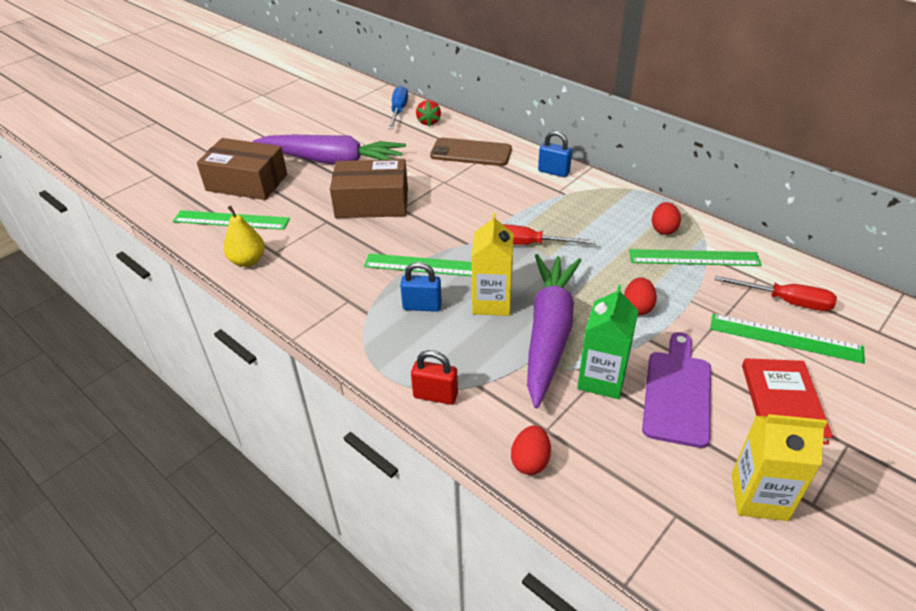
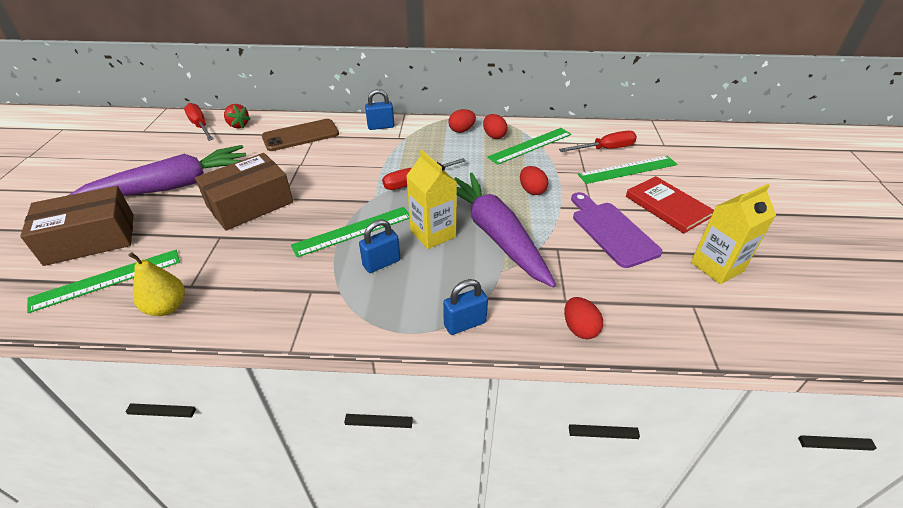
camera: 40 degrees left, 0 degrees up
(398, 111) = (200, 126): blue screwdriver -> red screwdriver
(435, 395) = (465, 324): red padlock -> blue padlock
(601, 379) = (561, 247): green carton -> none
(634, 209) = (461, 130): none -> red egg

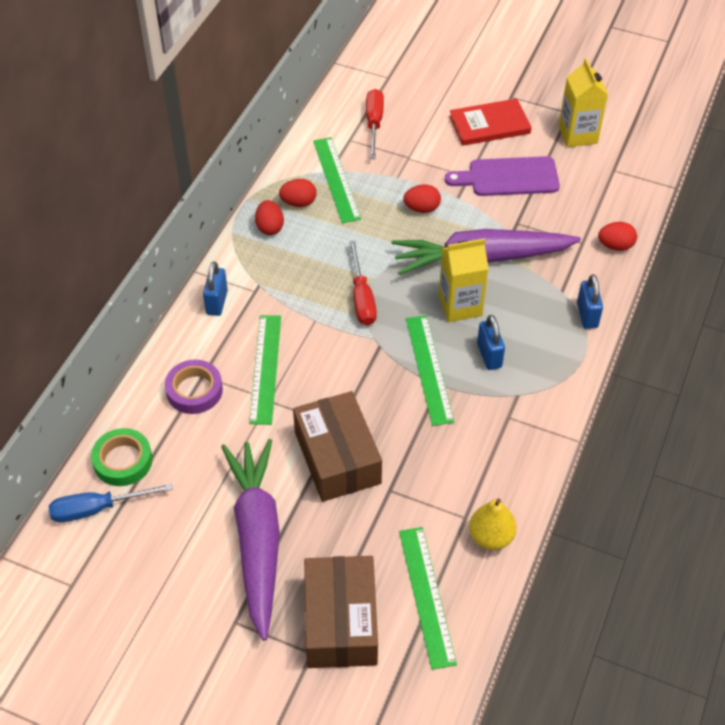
camera: 70 degrees left, 10 degrees up
(200, 126) = (97, 509): red screwdriver -> blue screwdriver
(238, 125) = (123, 461): red strawberry -> green tape
(301, 135) = (194, 390): brown phone -> purple tape
(627, 169) = (419, 124): green ruler -> green ruler (265, 368)

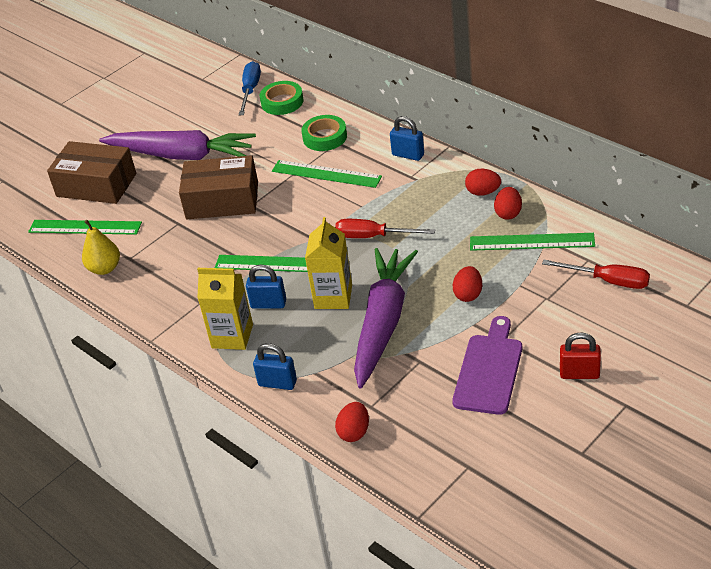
camera: 115 degrees right, 10 degrees down
(194, 390) = (325, 137): purple tape -> green tape
(489, 125) = (579, 374): red book -> red padlock
(578, 135) = (539, 450): yellow carton -> yellow carton (232, 336)

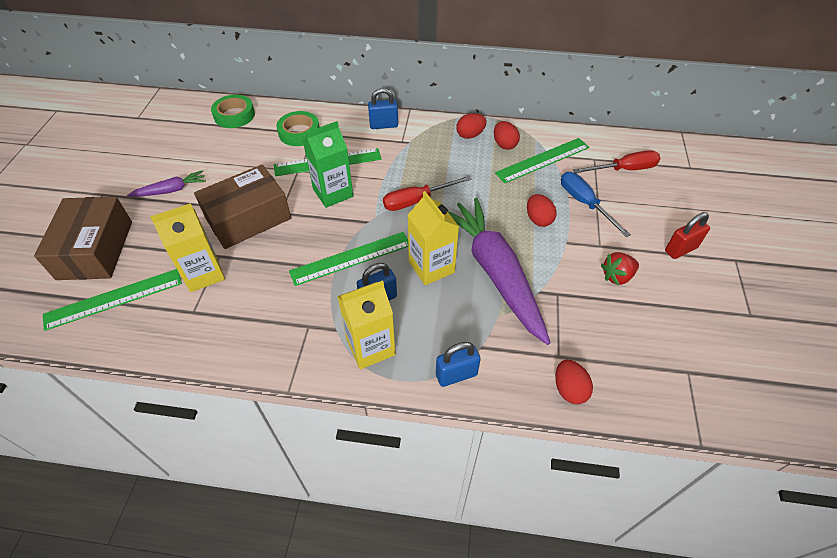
camera: 40 degrees left, 10 degrees up
(96, 185) = (95, 250): brown box -> brown box turned 75 degrees counterclockwise
(105, 268) = (172, 334): yellow pear -> none
(157, 233) = (203, 274): none -> yellow carton
(182, 155) = (171, 190): purple carrot -> purple carrot, size x0.45
(250, 90) = (195, 114): blue screwdriver -> blue screwdriver (584, 203)
(307, 203) = (333, 193): none -> green carton
(489, 370) = (617, 276): purple cutting board -> red strawberry

